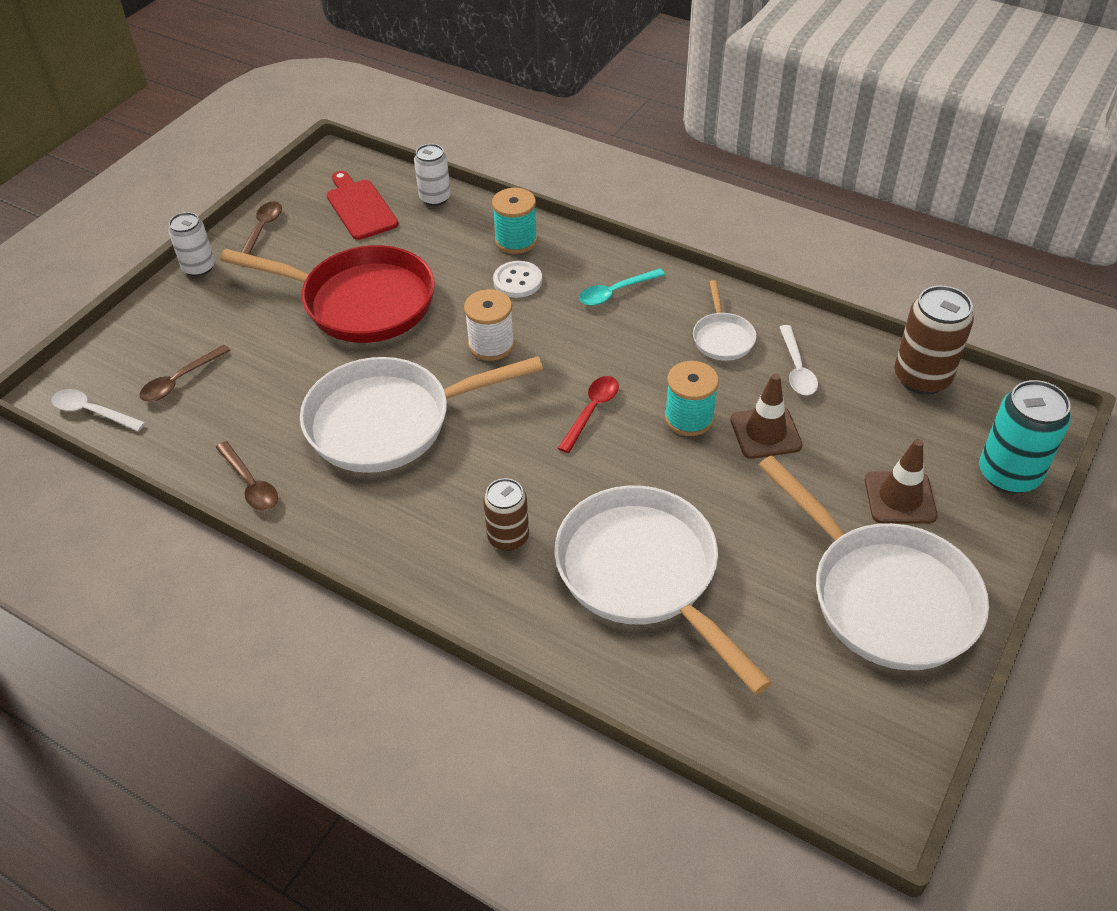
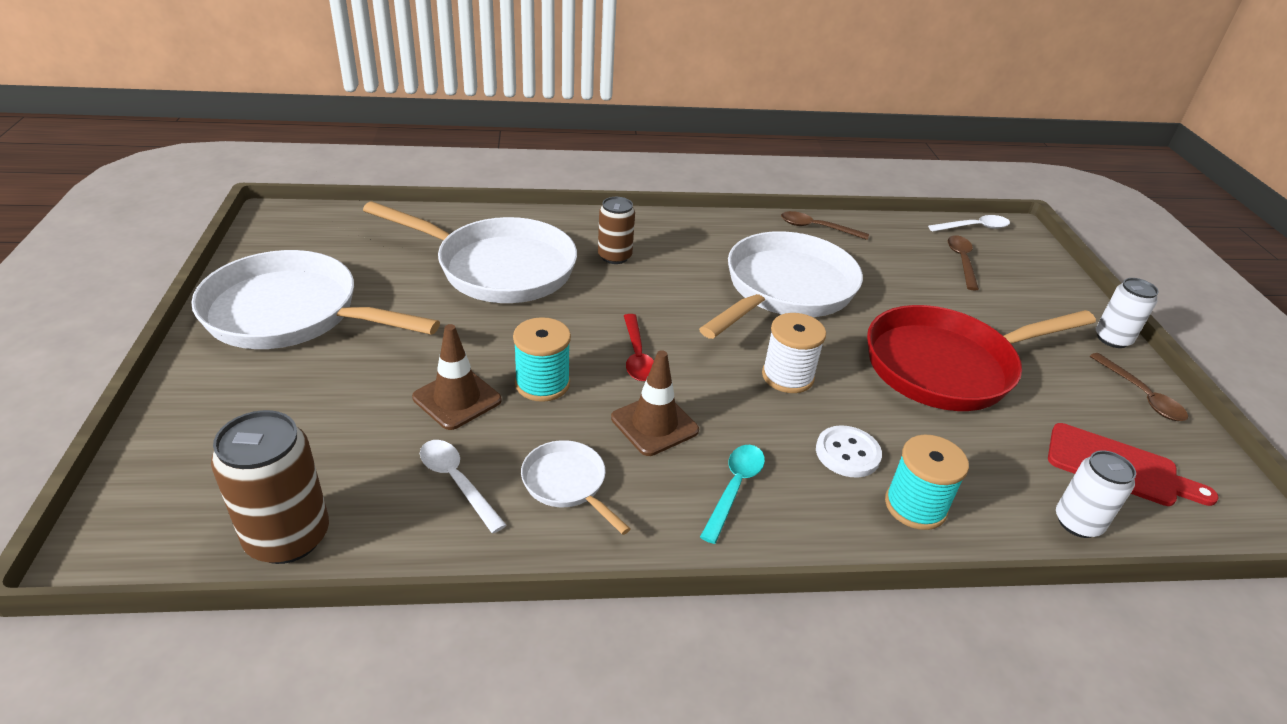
camera: 140 degrees right, 10 degrees down
(900, 498) = (292, 390): brown traffic cone -> brown traffic cone (654, 424)
(1008, 474) = (163, 456): turquoise can -> none

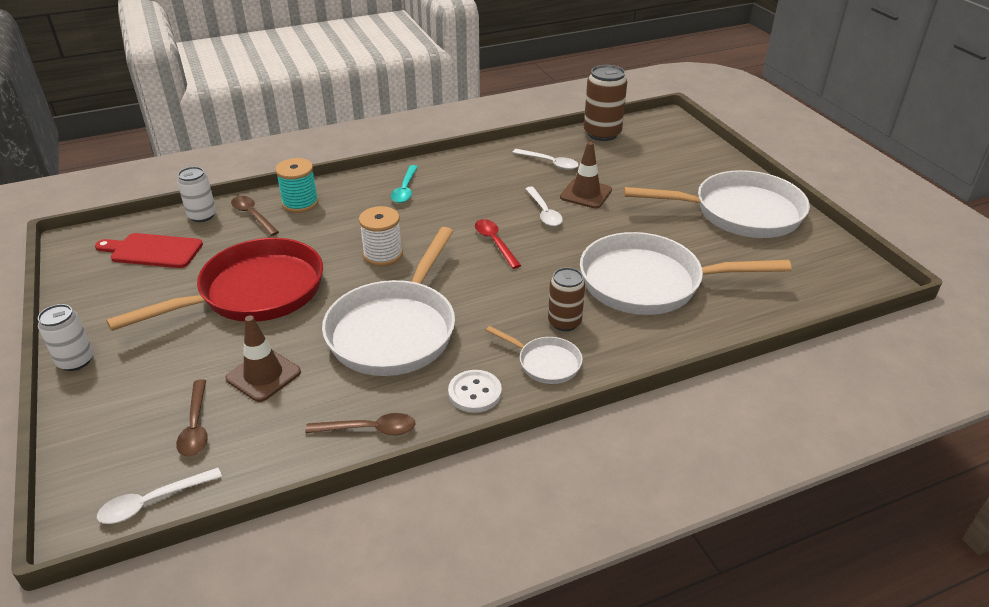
camera: 165 degrees right, 0 degrees up
(542, 384) = (544, 212): turquoise spool -> white spoon
(567, 484) = (495, 173): white pan -> white pan (545, 363)
(654, 424) = (463, 207): brown traffic cone -> brown traffic cone (263, 375)
(847, 453) = (339, 219): white button -> white button (475, 393)
(1141, 395) = (92, 308): brown spoon -> brown spoon (252, 215)

